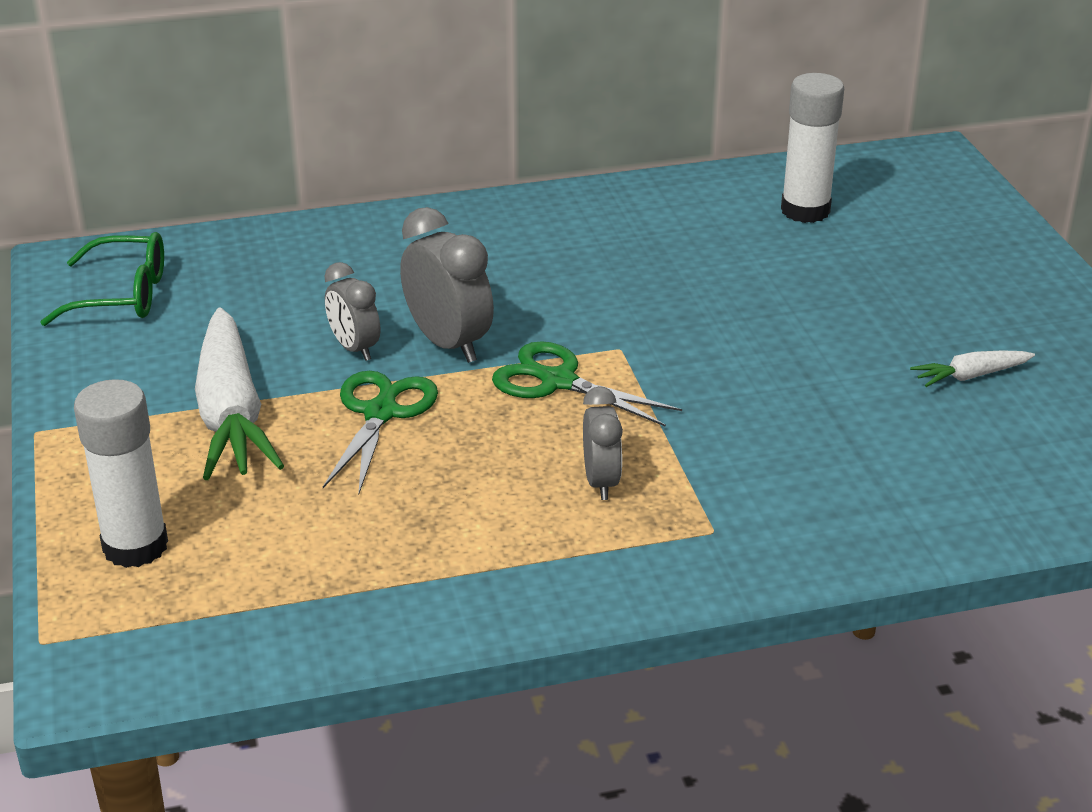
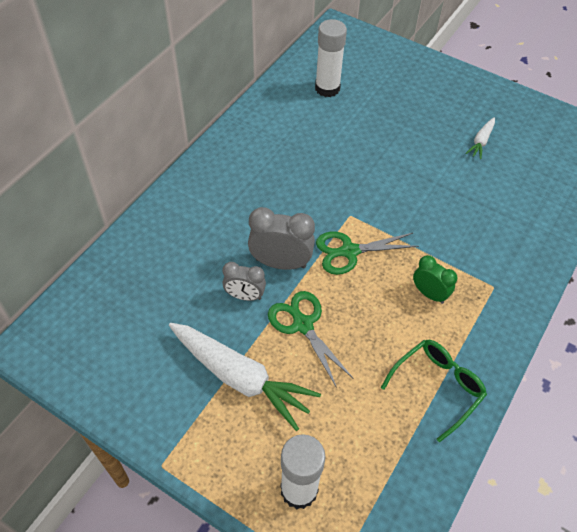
camera: 45 degrees left, 20 degrees up
(123, 295) = (90, 346): green glasses -> green glasses (438, 387)
(601, 482) = (429, 294): grey clock -> green clock

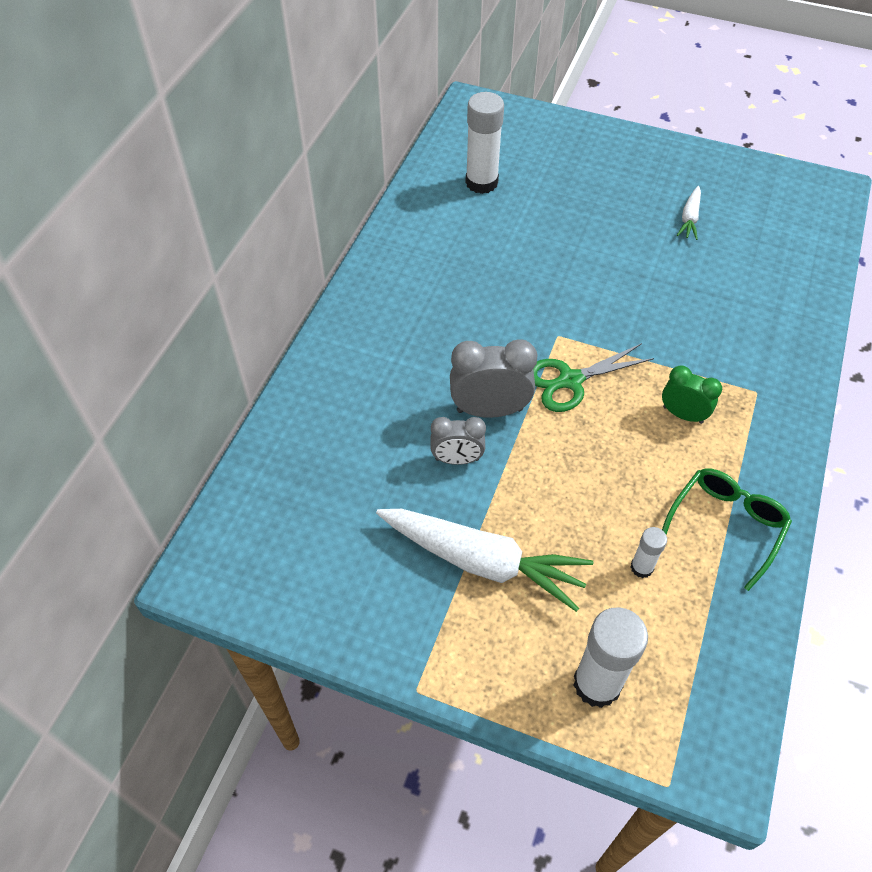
camera: 10 degrees left, 0 degrees up
(303, 325) = (540, 481): green scissors -> none
(361, 407) = (641, 567): none -> white glue stick

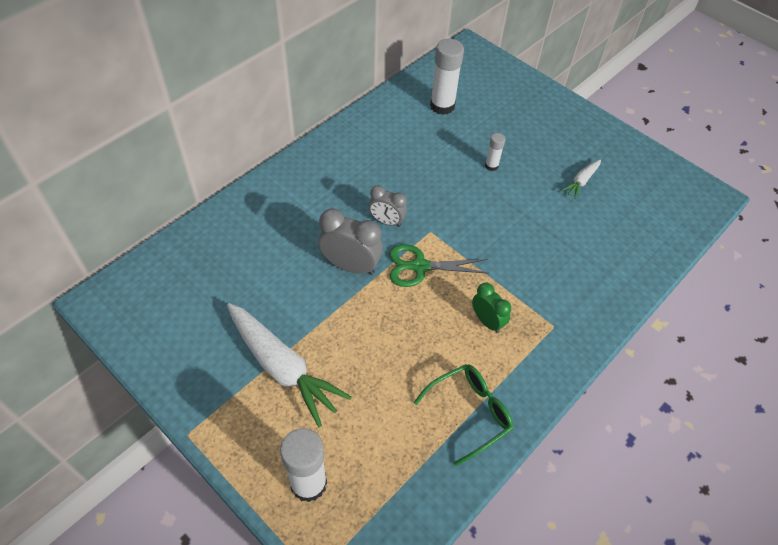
camera: 20 degrees right, 0 degrees up
(457, 459) = (308, 291): grey clock -> grey clock (387, 221)
(641, 567) = (389, 417): white glue stick -> white glue stick (491, 166)

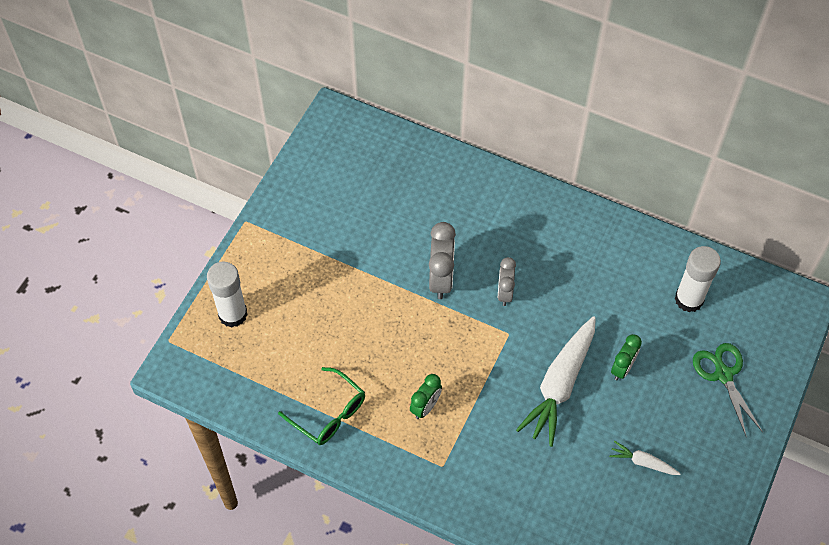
camera: 75 degrees right, 5 degrees up
(282, 367) = (322, 262): white carrot -> white carrot (560, 385)
(420, 266) = (464, 336): green scissors -> green scissors (723, 375)
(491, 166) = (622, 368): white glue stick -> green clock

